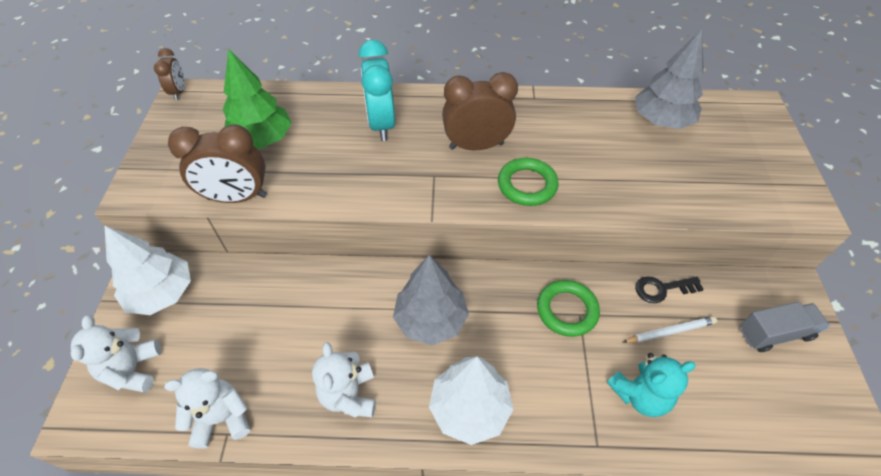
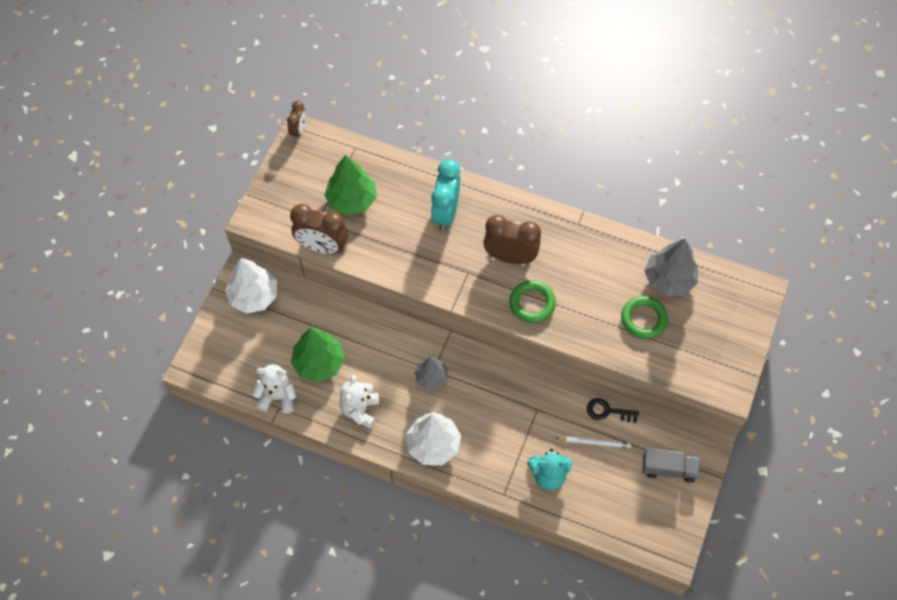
camera: 20 degrees right, 10 degrees up
(133, 370) = (227, 346): white teddy bear -> none
(273, 350) = (319, 363): none -> green tree
(430, 319) = (431, 377): grey tree -> grey tree, size x0.63
(567, 310) = (529, 403): green ring -> green ring (643, 319)

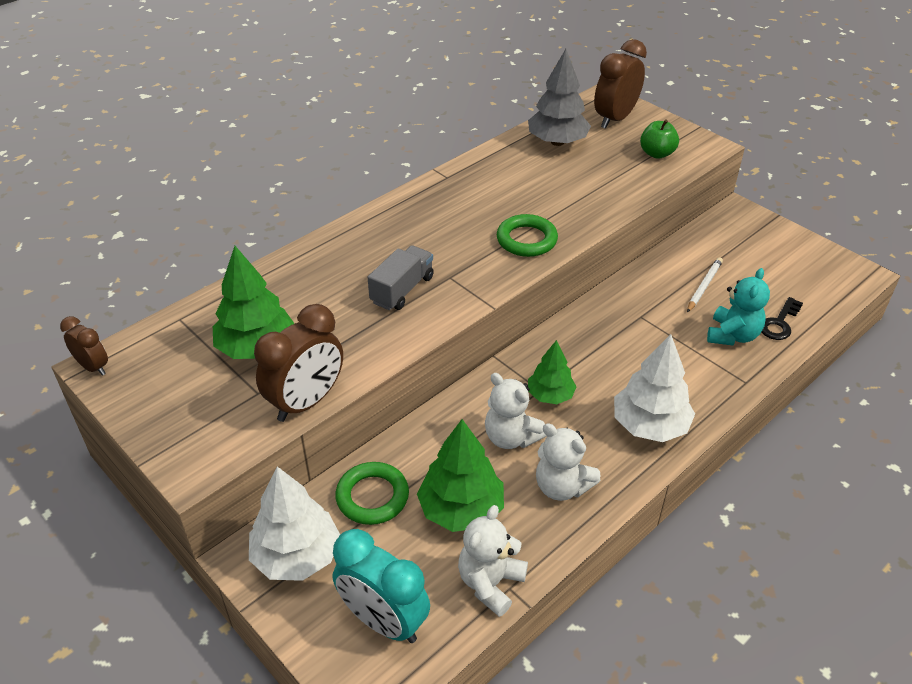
camera: 65 degrees left, 20 degrees down
(385, 368) = (511, 437): none -> white teddy bear
(431, 377) = (550, 395): grey tree -> green tree
(445, 213) = (350, 269): turquoise clock -> turquoise clock (383, 621)
(510, 257) = (452, 237): brown clock -> brown clock (615, 119)
(607, 411) = (668, 264): black key -> black key (779, 323)
(643, 319) = (595, 171): green ring -> green ring (372, 497)
(668, 469) = (757, 245): grey truck -> grey truck (402, 290)
(695, 355) = (657, 153): none -> green apple

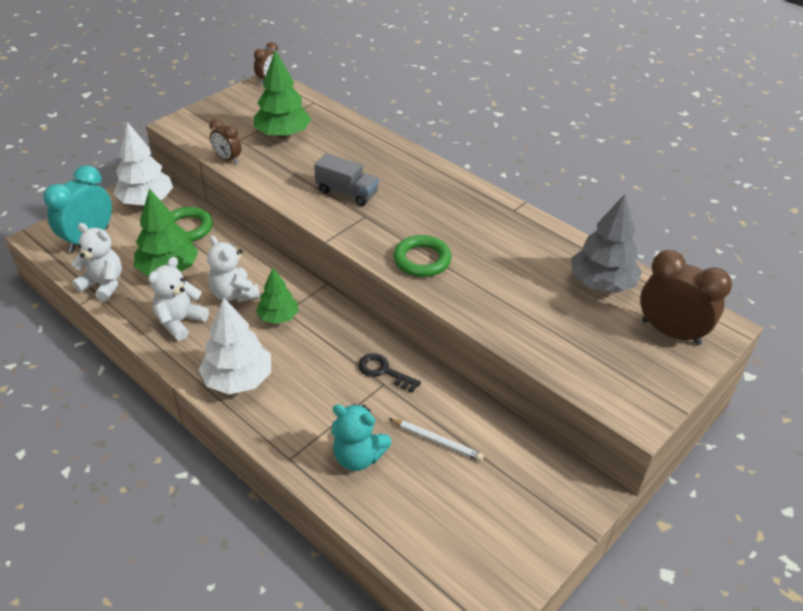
camera: 85 degrees right, 0 degrees up
(306, 402) = (227, 159): brown clock -> brown clock, size x0.56
(511, 437) = (234, 294): white teddy bear -> white teddy bear turned 75 degrees counterclockwise
(657, 153) = (604, 364): green apple -> none
(779, 323) = (380, 503): black key -> black key (384, 371)

